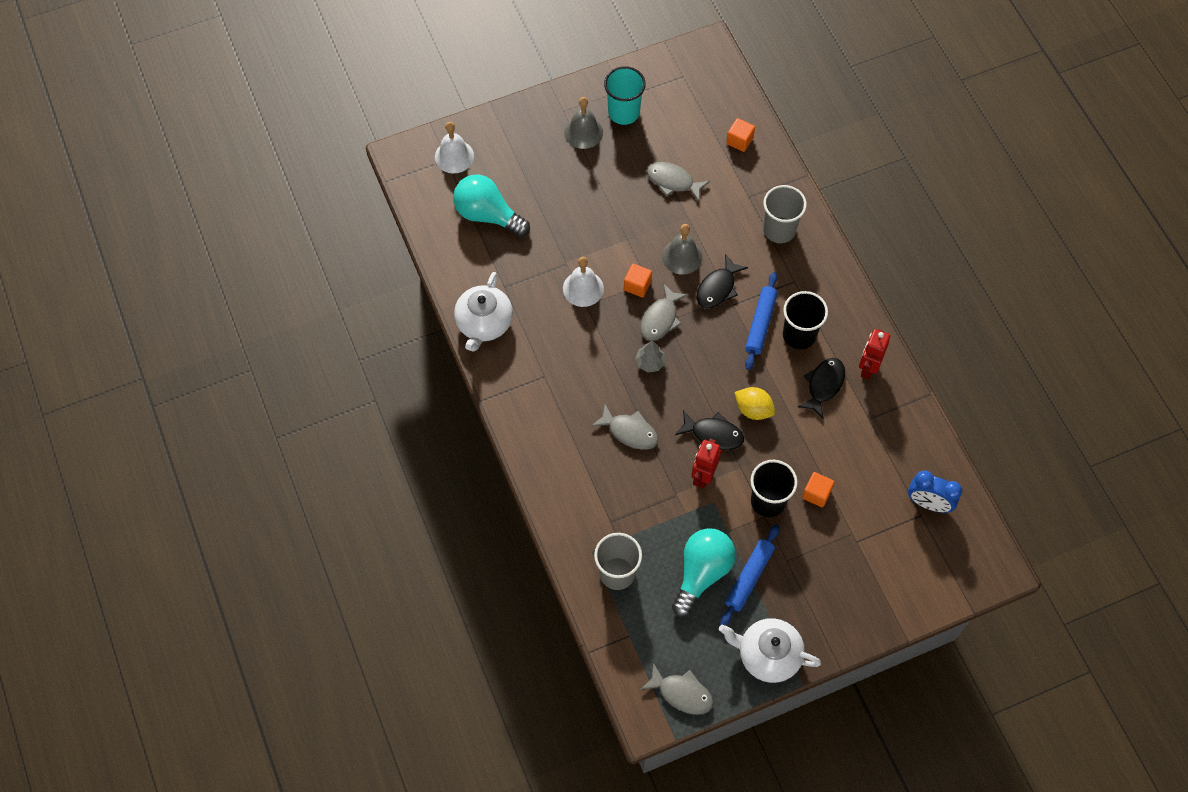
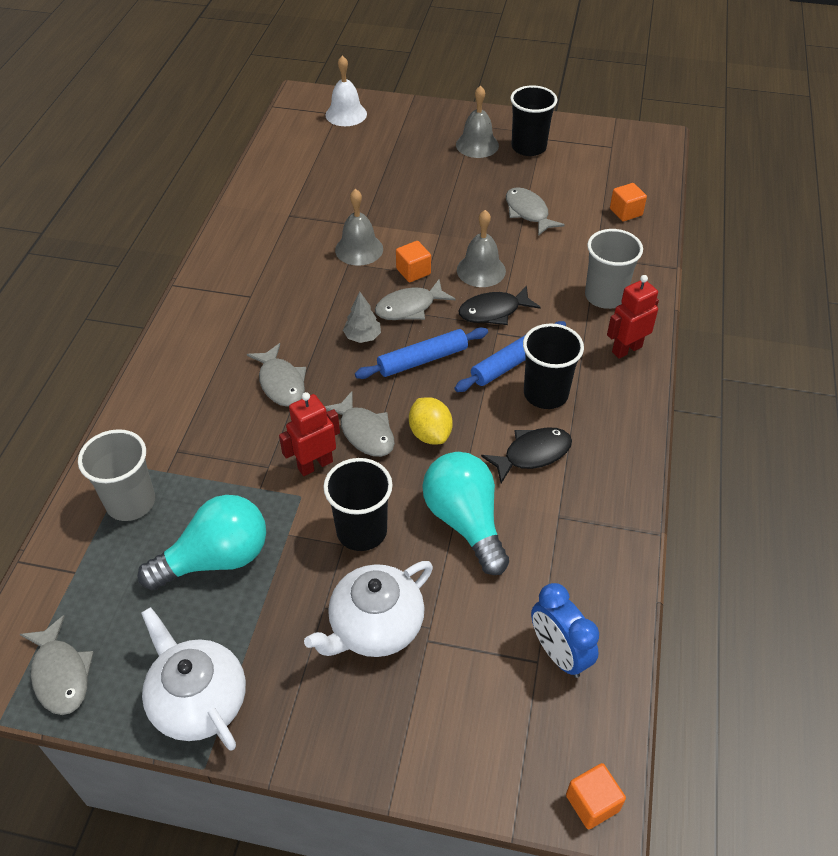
camera: 35 degrees right, 15 degrees down
(484, 323) = (241, 231): white teapot -> white teapot (375, 626)
(488, 215) = (331, 162): turquoise light bulb -> turquoise light bulb (465, 521)
(583, 288) = (359, 249): white bell -> grey bell
(624, 112) = (528, 147): turquoise cup -> black cup
(713, 434) = (364, 432): black fish -> grey fish
(749, 577) = (263, 597): blue rolling pin -> blue rolling pin (422, 360)
(816, 494) = (425, 557): orange cube -> orange cube (592, 803)
(868, 368) = (601, 465): red robot -> red robot (626, 349)

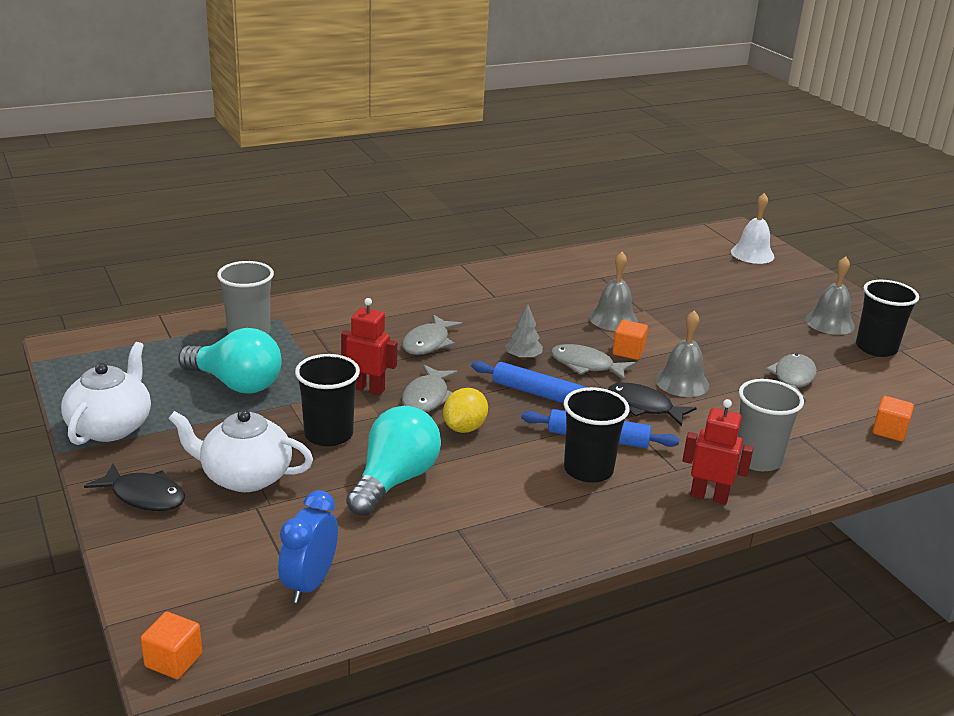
camera: 50 degrees right, 20 degrees down
(61, 674) = (87, 367): grey fish -> none
(532, 454) = (509, 488): black fish -> black fish (144, 496)

